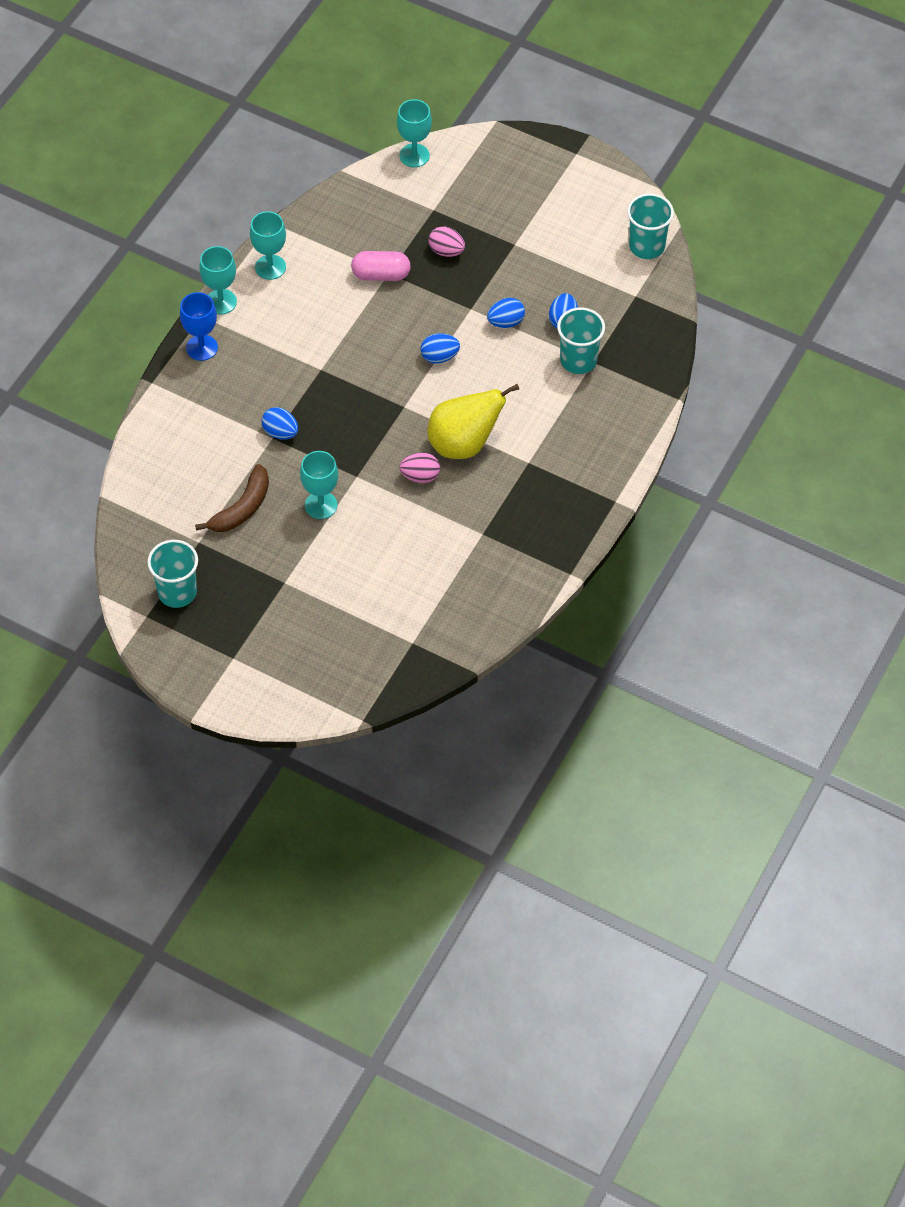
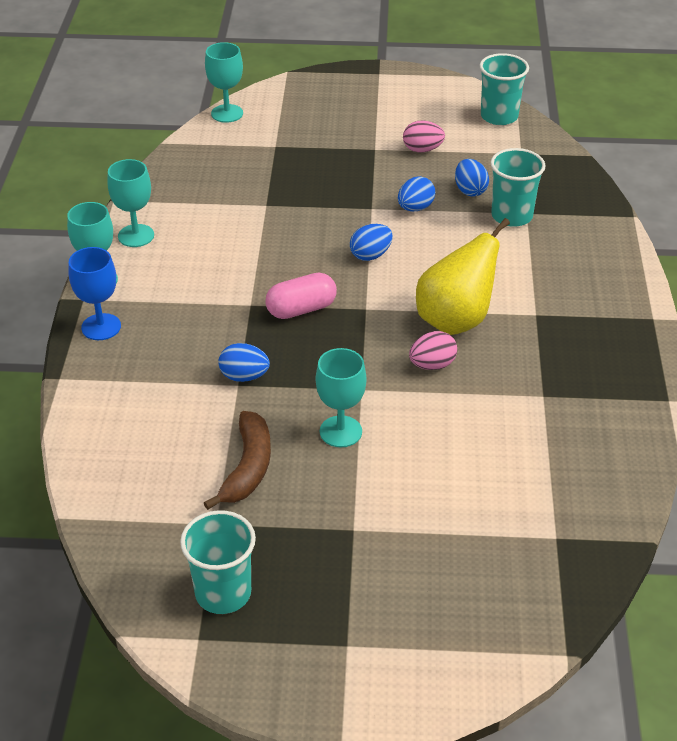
camera: 25 degrees left, 15 degrees down
(381, 275) = (259, 208): pink capsule -> pink capsule (301, 309)
(446, 251) = (312, 172): pink egg -> pink egg (422, 150)

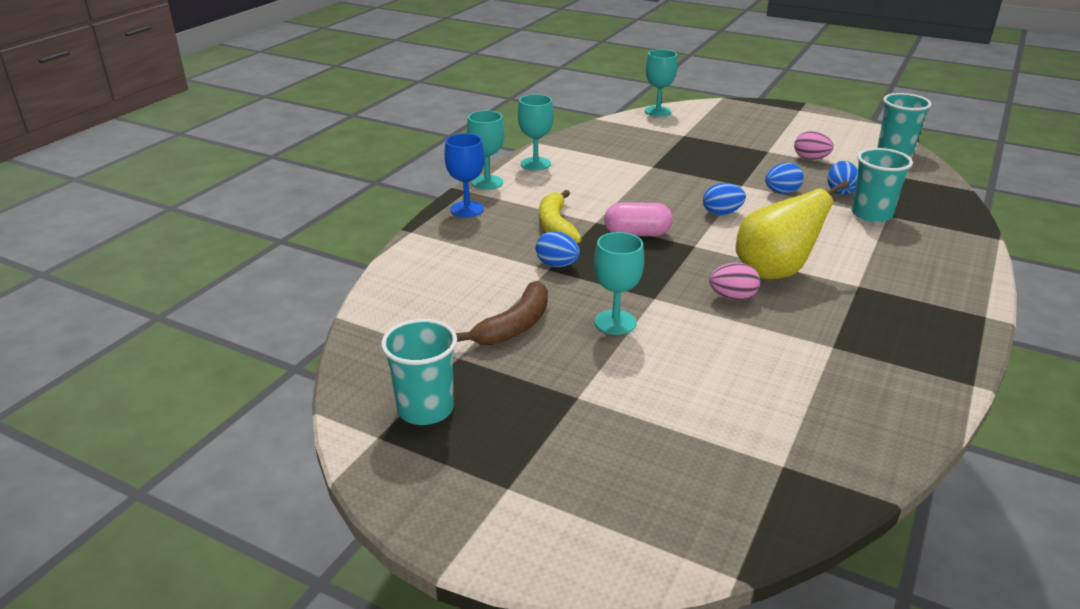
camera: 25 degrees right, 10 degrees down
(213, 324) = (556, 227): none -> yellow banana

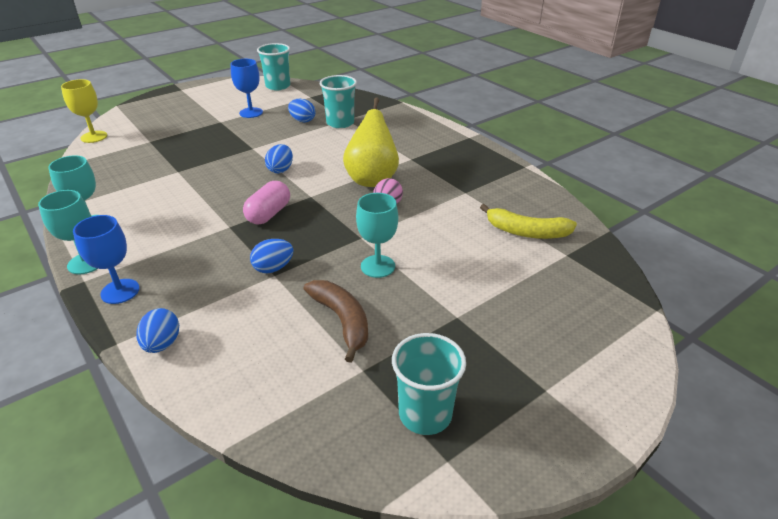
camera: 65 degrees left, 5 degrees up
(556, 227) = (214, 249): yellow banana -> yellow banana (526, 232)
(658, 111) = (94, 137): turquoise goblet -> yellow goblet
(781, 192) = (280, 139): blue egg -> blue egg (162, 344)
(810, 159) = (251, 113): pink egg -> blue goblet

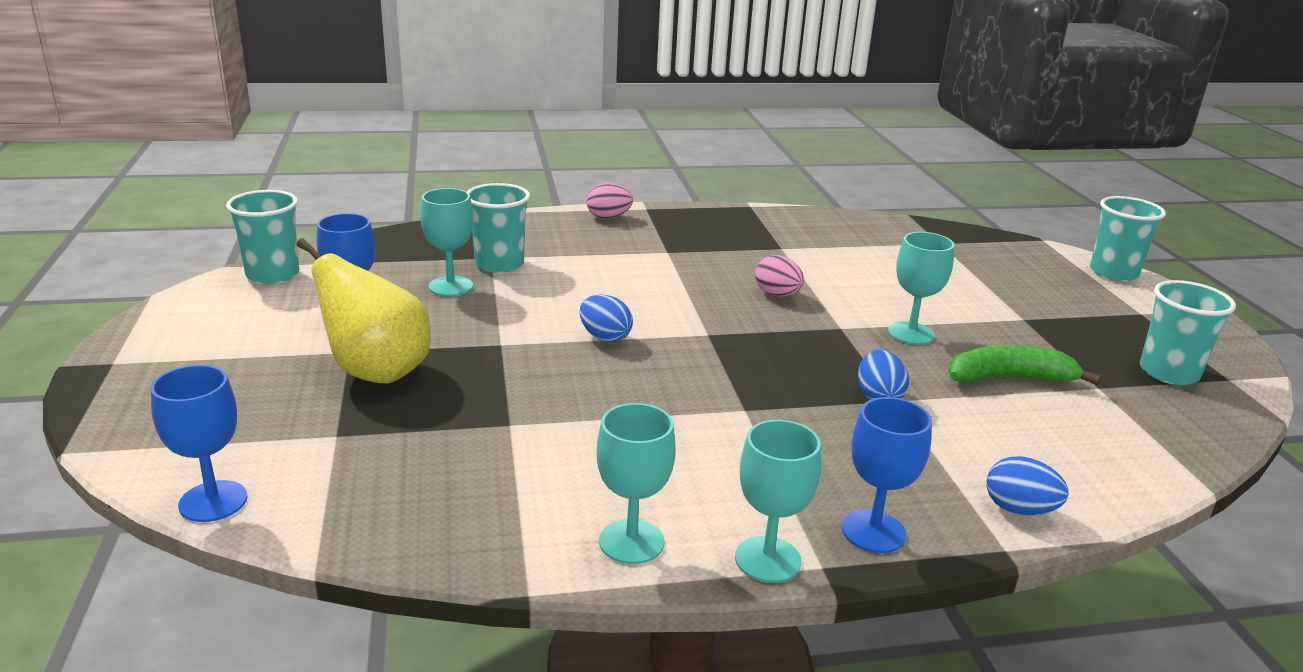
camera: 65 degrees left, 10 degrees down
(94, 137) = (213, 501): yellow goblet -> blue goblet
(269, 214) = (733, 373): pink capsule -> none
(302, 120) = (450, 286): blue egg -> turquoise goblet
(342, 321) = (1010, 378): brown banana -> green banana
(372, 179) = (700, 286): yellow pear -> yellow pear (376, 372)
(439, 131) = (608, 217): none -> pink egg
(526, 232) = (888, 246): yellow banana -> none
(629, 364) = (1113, 273): none -> turquoise cup

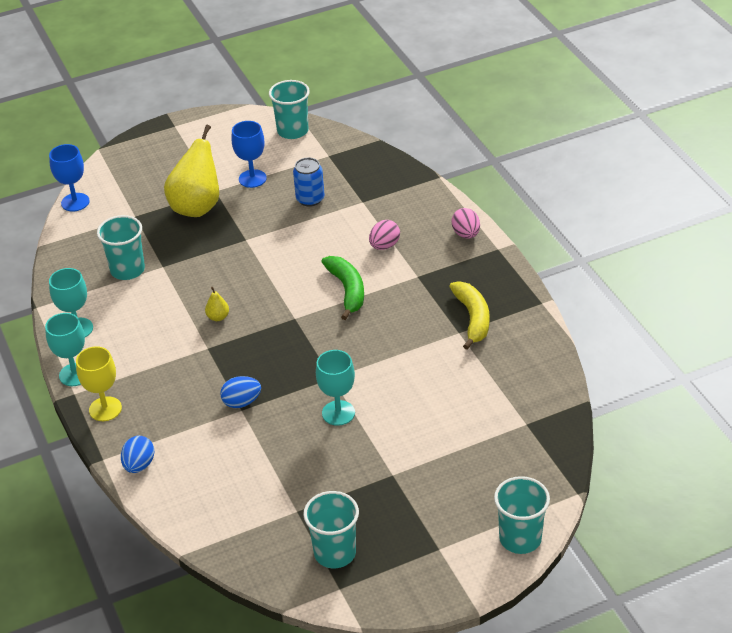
camera: 80 degrees right, 15 degrees up
(450, 286) = (310, 199): turquoise goblet -> blue can
(499, 264) = (353, 208): turquoise cup -> turquoise cup (127, 270)
(605, 337) = (270, 276): blue egg -> none
(675, 390) = (218, 317): none -> yellow pear
(761, 238) = (473, 318): none -> yellow banana
(777, 295) = (370, 341): pink egg -> pink egg (384, 246)
(873, 531) = (105, 409): blue goblet -> yellow goblet
(1010, 378) = (291, 464): green banana -> green banana (347, 290)

